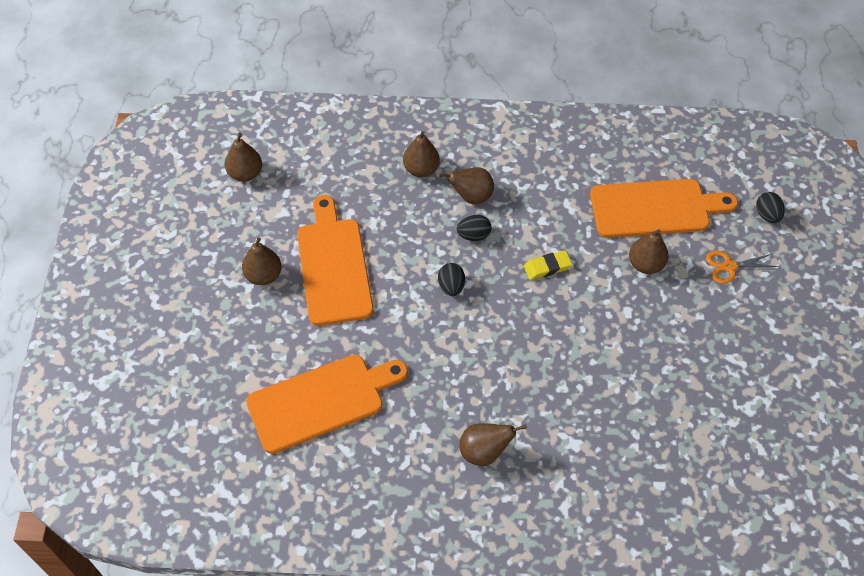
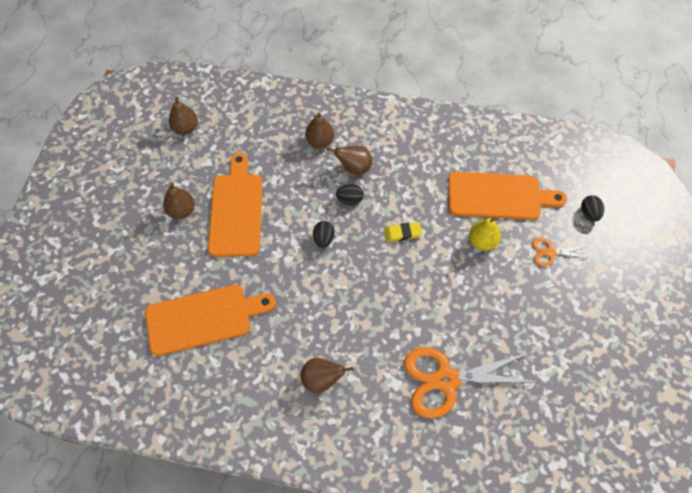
camera: 10 degrees right, 5 degrees up
(634, 430) = (446, 379): none -> orange scissors
(645, 264) = (482, 241): brown pear -> yellow pear

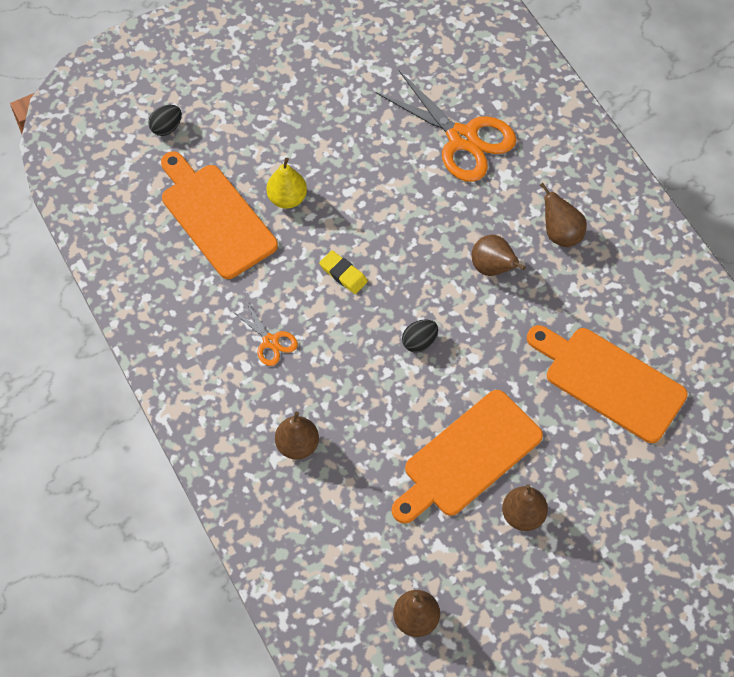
camera: 130 degrees left, 0 degrees up
(350, 199) = (348, 353): black egg -> none
(354, 168) = (303, 380): brown pear -> brown pear (493, 268)
(550, 252) = (247, 135): orange scissors -> orange scissors (270, 342)

